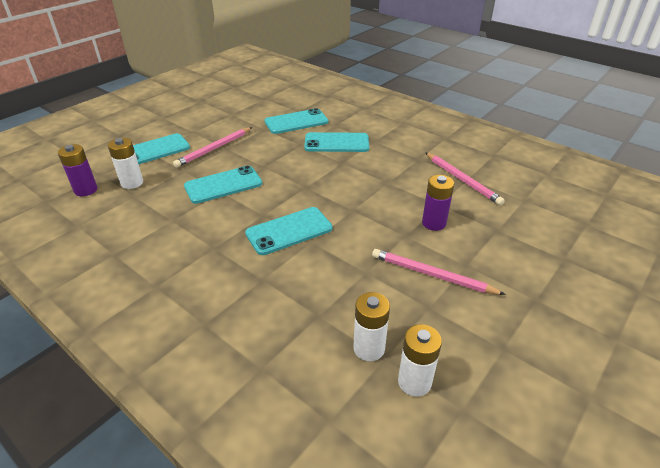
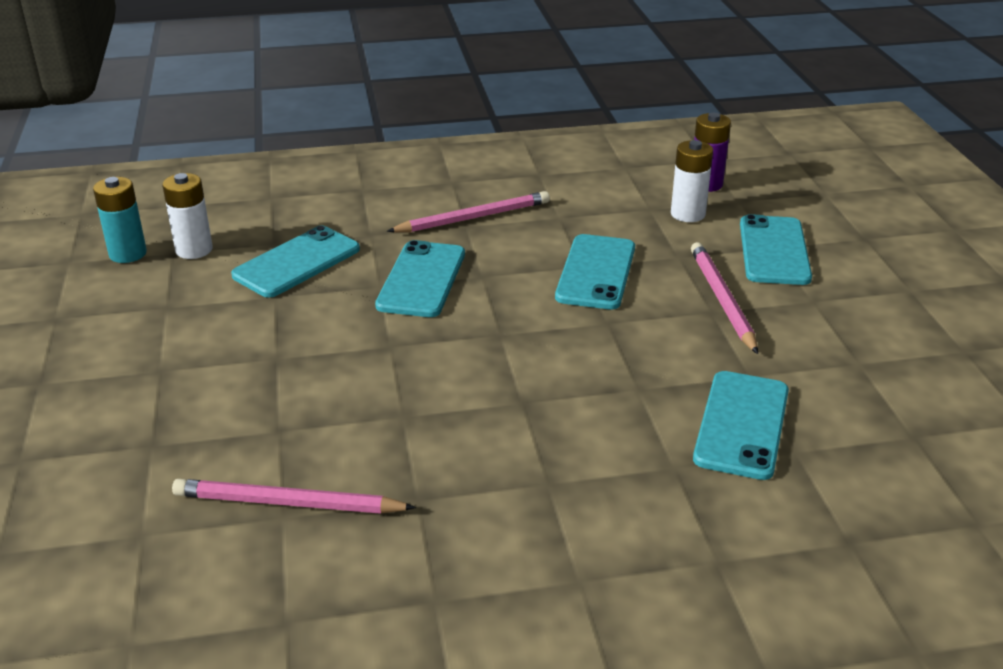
camera: 130 degrees right, 5 degrees down
(336, 143) = (596, 430): turquoise phone -> turquoise phone (296, 262)
(414, 382) = (128, 254): white battery -> turquoise battery
(432, 275) = (193, 336): pink pencil -> pink pencil (473, 218)
(434, 223) = (256, 396): purple battery -> none

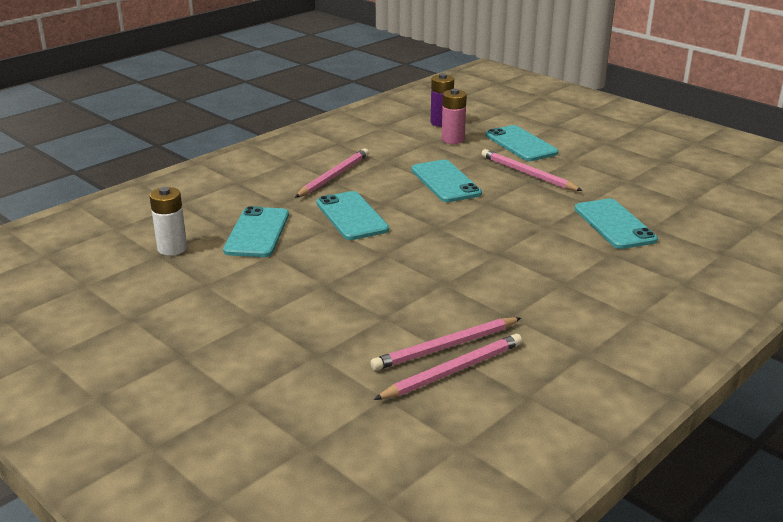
camera: 35 degrees left, 5 degrees down
(128, 254) = (125, 266): turquoise battery -> none
(252, 540) = (453, 371): none -> pink pencil
(687, 214) = (453, 139): white battery -> pink battery

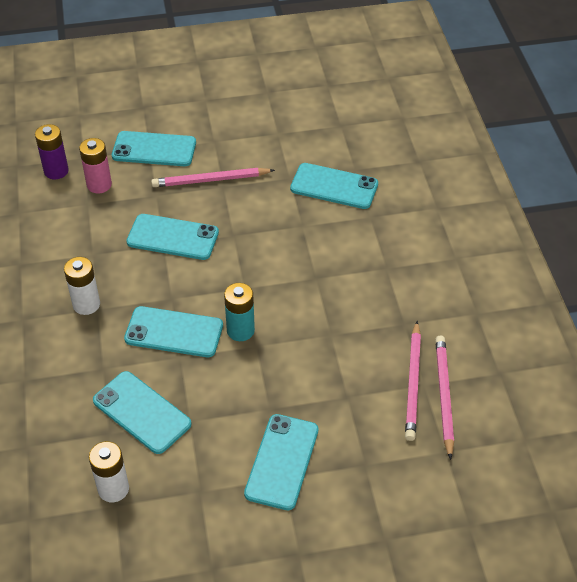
camera: 55 degrees left, 20 degrees up
(274, 310) = (281, 461): none -> turquoise phone
(334, 176) = (86, 304): pink pencil -> white battery
(391, 241) = (240, 330): none -> turquoise battery

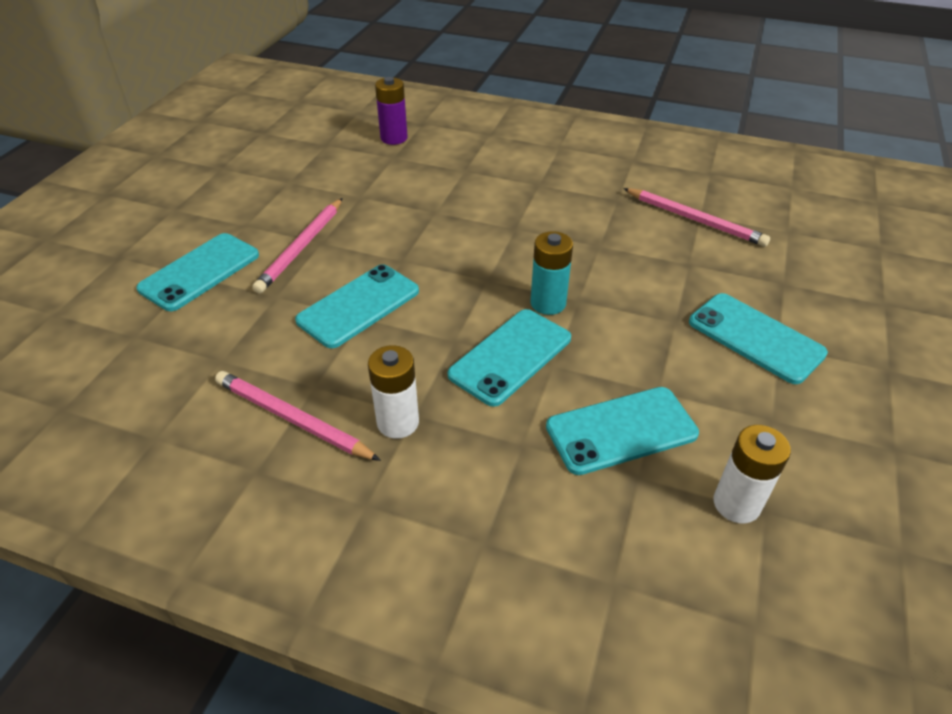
camera: 60 degrees left, 5 degrees down
(56, 171) = (125, 370): purple battery -> purple battery (394, 138)
(99, 185) = (201, 338): pink battery -> none
(334, 186) = (403, 175): turquoise phone -> none
(444, 396) = (721, 209): pink pencil -> pink pencil (293, 419)

